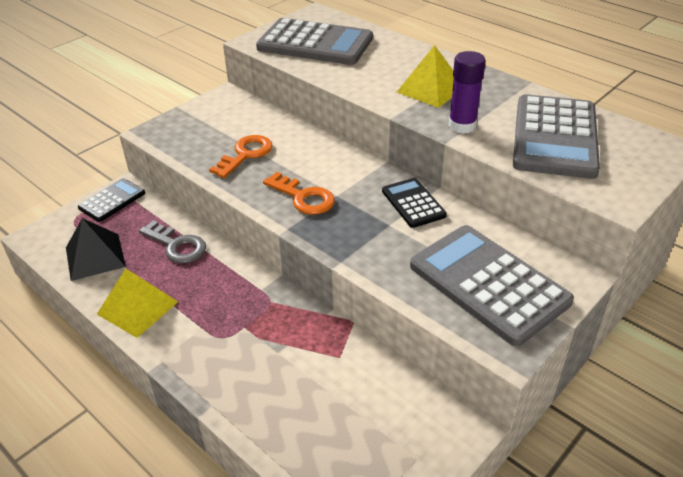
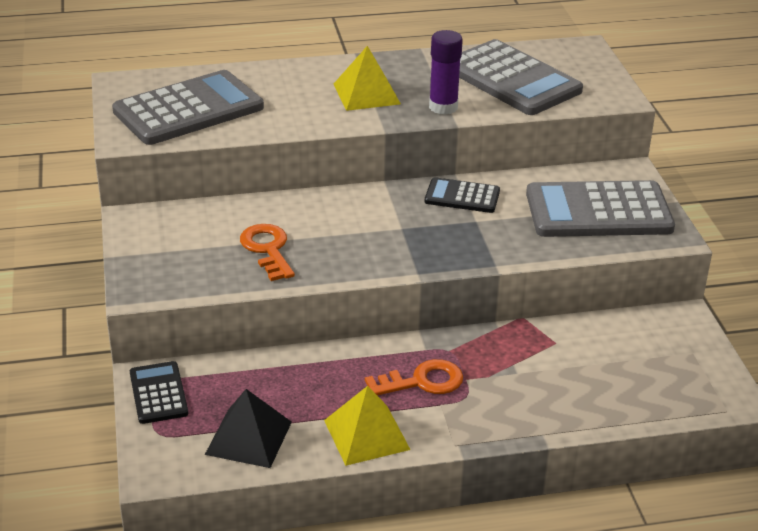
camera: 55 degrees left, 5 degrees down
(177, 246) = (298, 376): grey key -> none
(303, 197) = (382, 246): orange key -> orange key (422, 381)

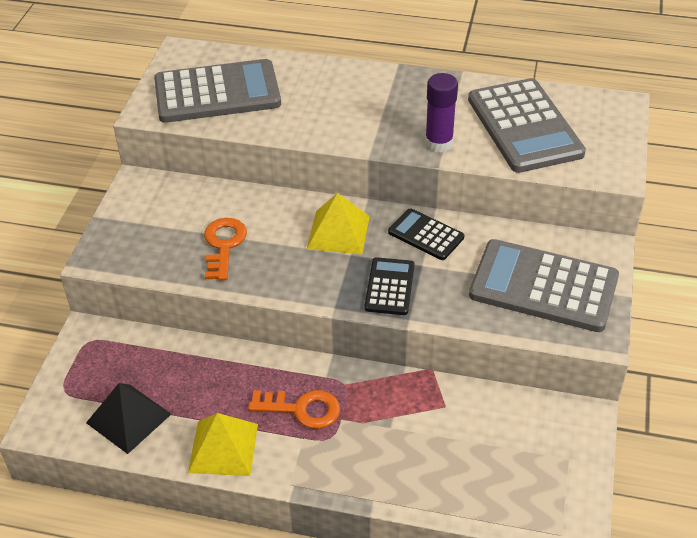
camera: 25 degrees right, 10 degrees up
(158, 393) = (86, 351): black calculator -> black calculator (389, 287)
(366, 93) = (379, 111): yellow pyramid -> yellow pyramid (338, 232)

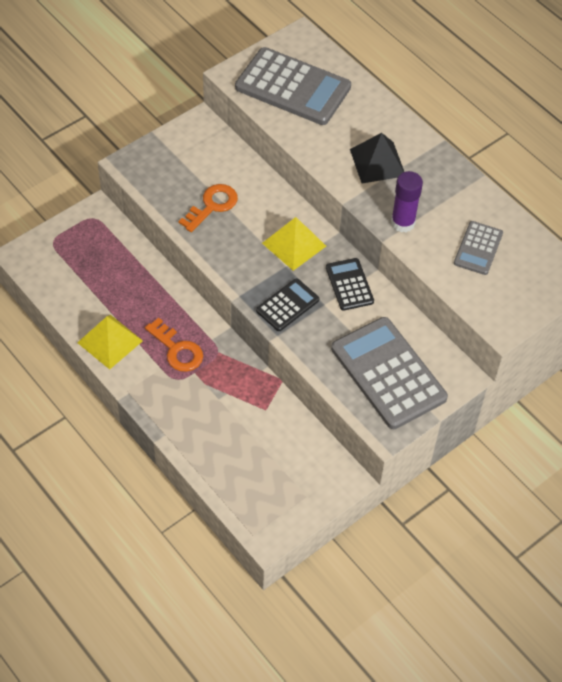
camera: 35 degrees right, 10 degrees up
(128, 418) = (73, 285): black pyramid -> black pyramid (377, 162)
(524, 126) = (478, 248): grey calculator -> grey calculator, size x0.52

